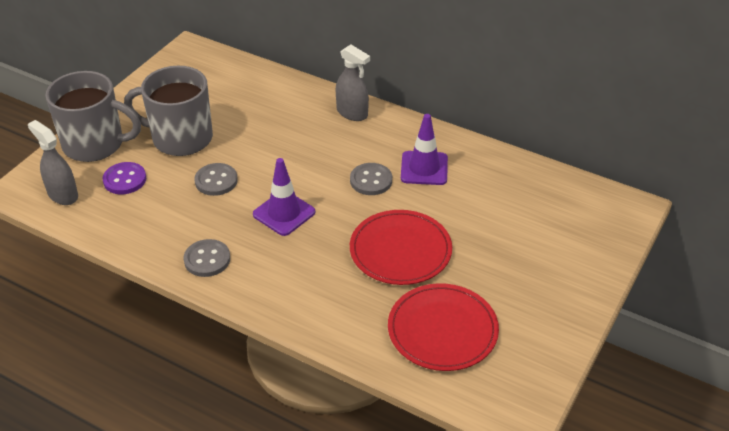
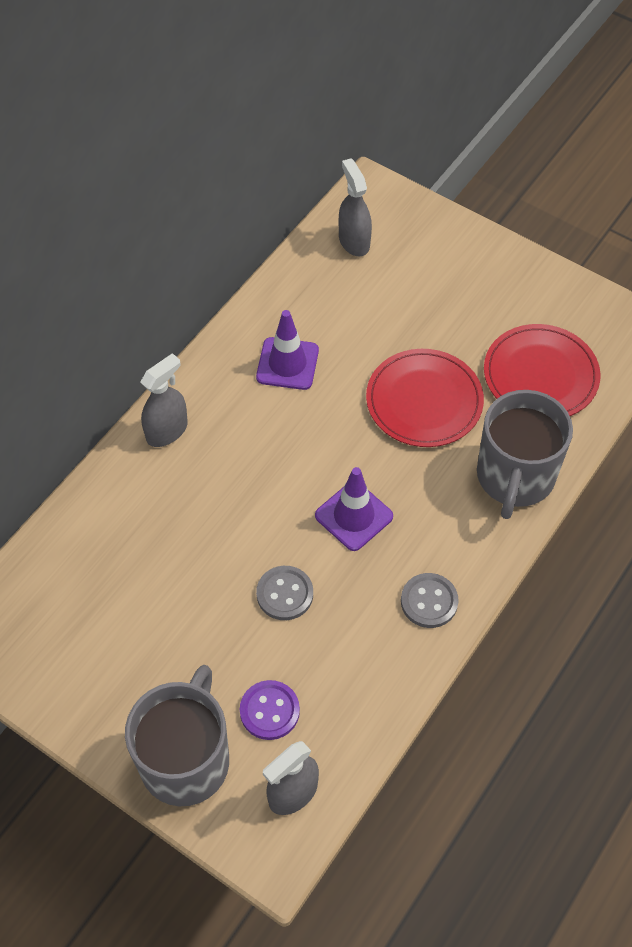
camera: 85 degrees left, 15 degrees up
(180, 138) = (188, 642): grey mug -> grey mug (515, 476)
(371, 180) = (303, 420): grey button -> none
(565, 199) = (354, 241): none -> grey spray bottle

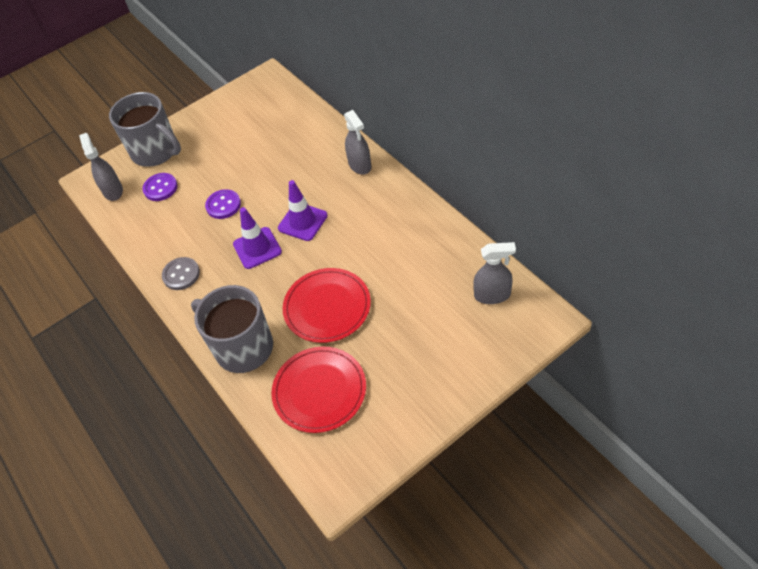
camera: 115 degrees right, 5 degrees down
(285, 594) = (223, 205): grey button -> purple button
(287, 364) = (389, 233): purple traffic cone -> purple traffic cone (302, 222)

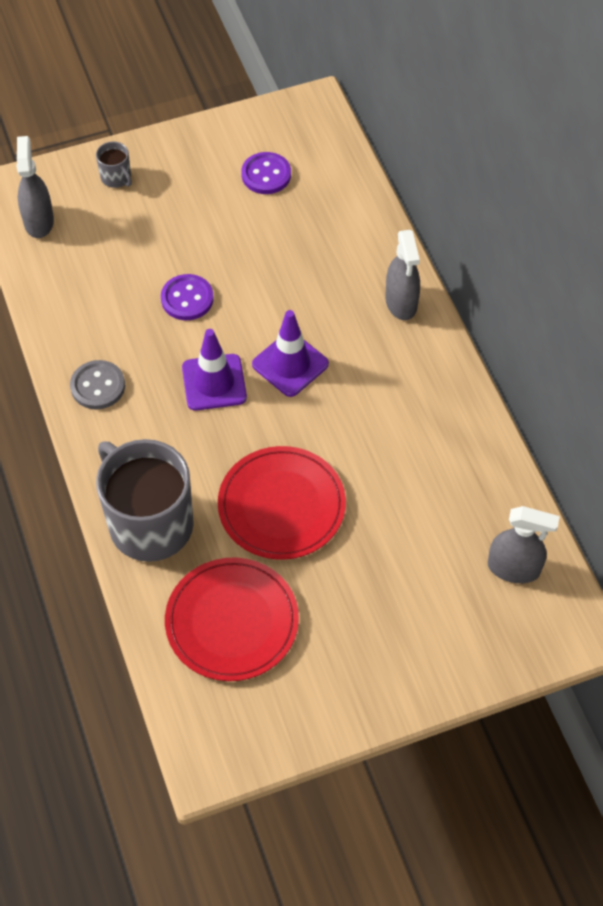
camera: 10 degrees right, 5 degrees up
(156, 151) = (116, 177): grey mug -> grey mug, size x0.42
(160, 188) = (106, 240): purple button -> purple button (266, 175)

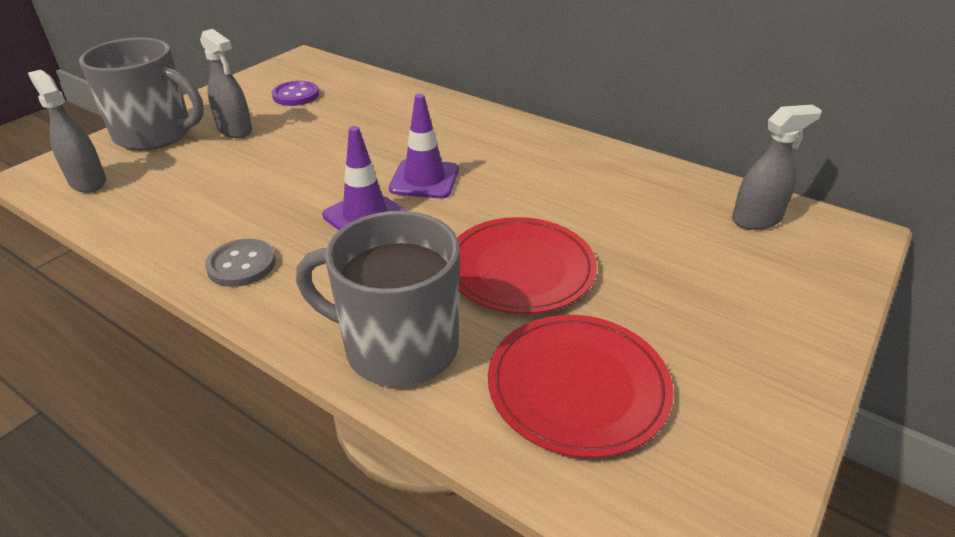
camera: 35 degrees left, 20 degrees down
(116, 177) = (155, 134): grey mug -> grey mug, size x2.39
(187, 299) = (288, 176): purple button -> none
(401, 302) = (476, 118): grey spray bottle -> grey spray bottle (235, 130)

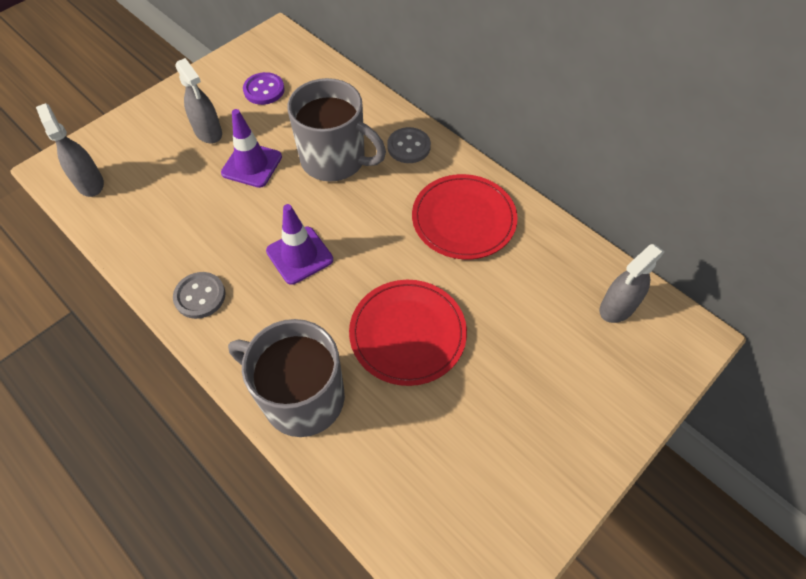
camera: 10 degrees right, 20 degrees up
(155, 134) = (143, 129): grey mug -> grey mug (334, 160)
(424, 179) = (354, 218): purple traffic cone -> purple traffic cone (252, 165)
(470, 121) = (409, 147): none -> grey button
(578, 386) = (419, 455): red plate -> red plate (463, 219)
(757, 219) = (617, 307): grey spray bottle -> grey spray bottle turned 150 degrees clockwise

